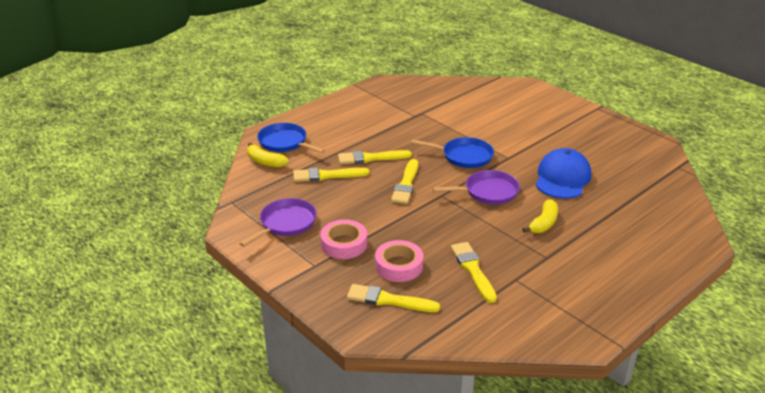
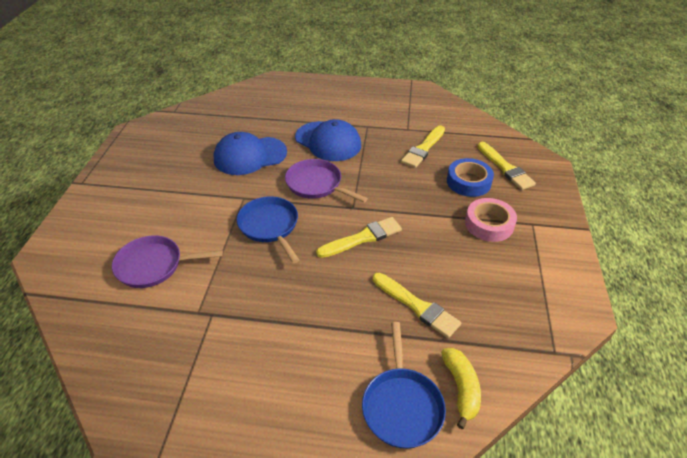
camera: 130 degrees left, 10 degrees up
(286, 223) = (519, 279): purple pan -> purple pan (154, 265)
(371, 158) = (346, 293): yellow brush -> none
(399, 266) = (468, 182): pink tape -> blue tape
(543, 223) = (328, 141): yellow banana -> blue cap

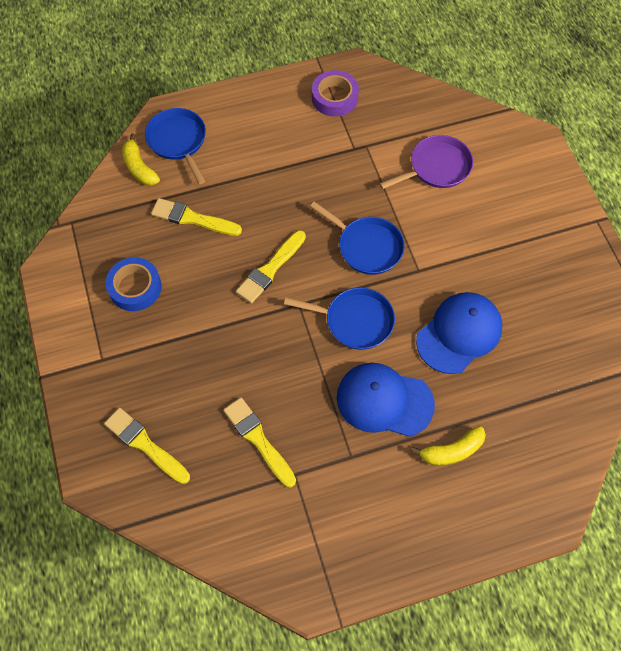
camera: 155 degrees right, 20 degrees up
(183, 385) = (334, 98): none -> purple tape
(305, 112) = (451, 451): none -> yellow banana
(316, 184) = (355, 321): purple pan -> blue pan
(423, 148) = (258, 439): yellow brush -> yellow brush turned 45 degrees counterclockwise
(468, 182) = (185, 398): blue tape -> blue tape (135, 287)
(489, 224) = (148, 339): pink tape -> none

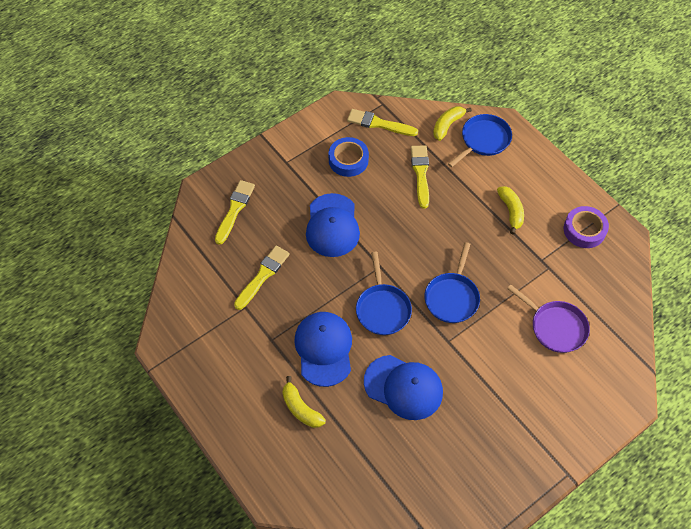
camera: 70 degrees right, 5 degrees down
(221, 336) = (332, 225): none -> blue cap
(270, 269) = (401, 238): yellow brush -> yellow brush (379, 124)
(283, 152) = (511, 211): none -> yellow banana

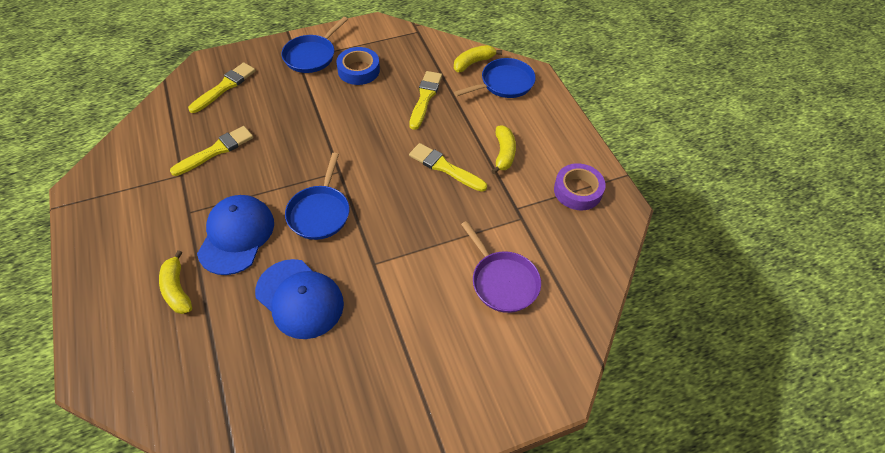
camera: 15 degrees right, 5 degrees down
(332, 225) = (311, 123): blue cap -> none
(379, 124) = (405, 47): yellow brush -> yellow brush (444, 167)
(452, 297) = (400, 220): blue pan -> blue pan (311, 56)

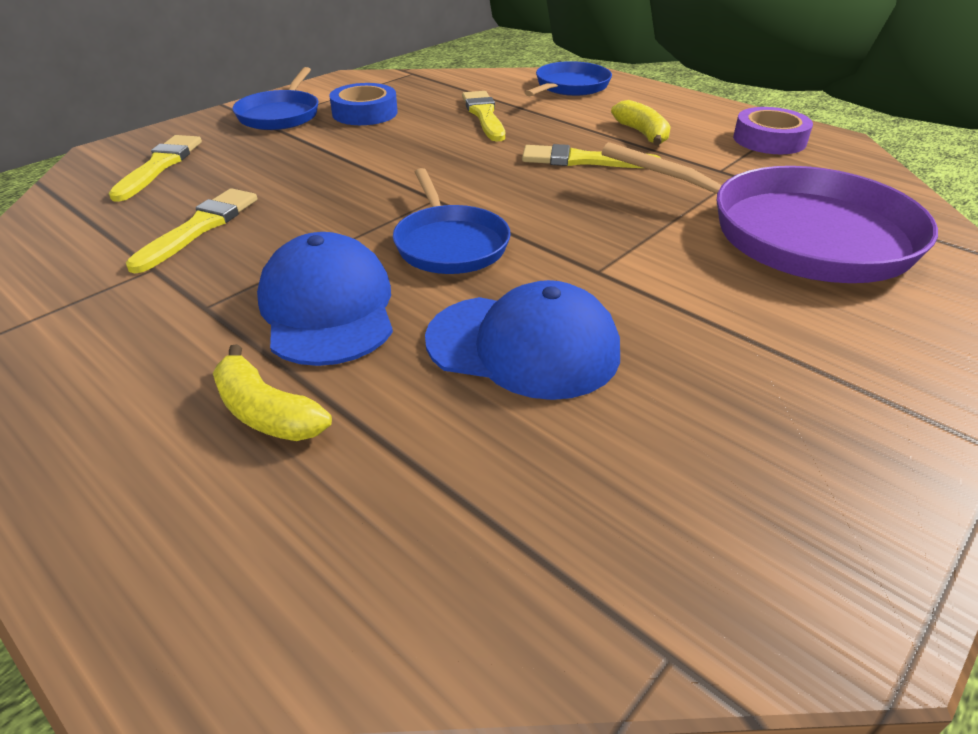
camera: 25 degrees left, 15 degrees down
(473, 63) = (512, 80): yellow banana -> none
(502, 281) = (797, 234): purple pan -> purple pan, size x1.77

